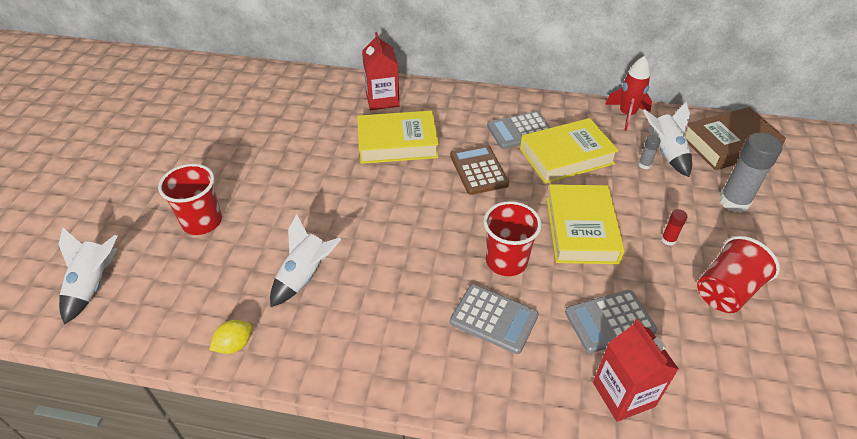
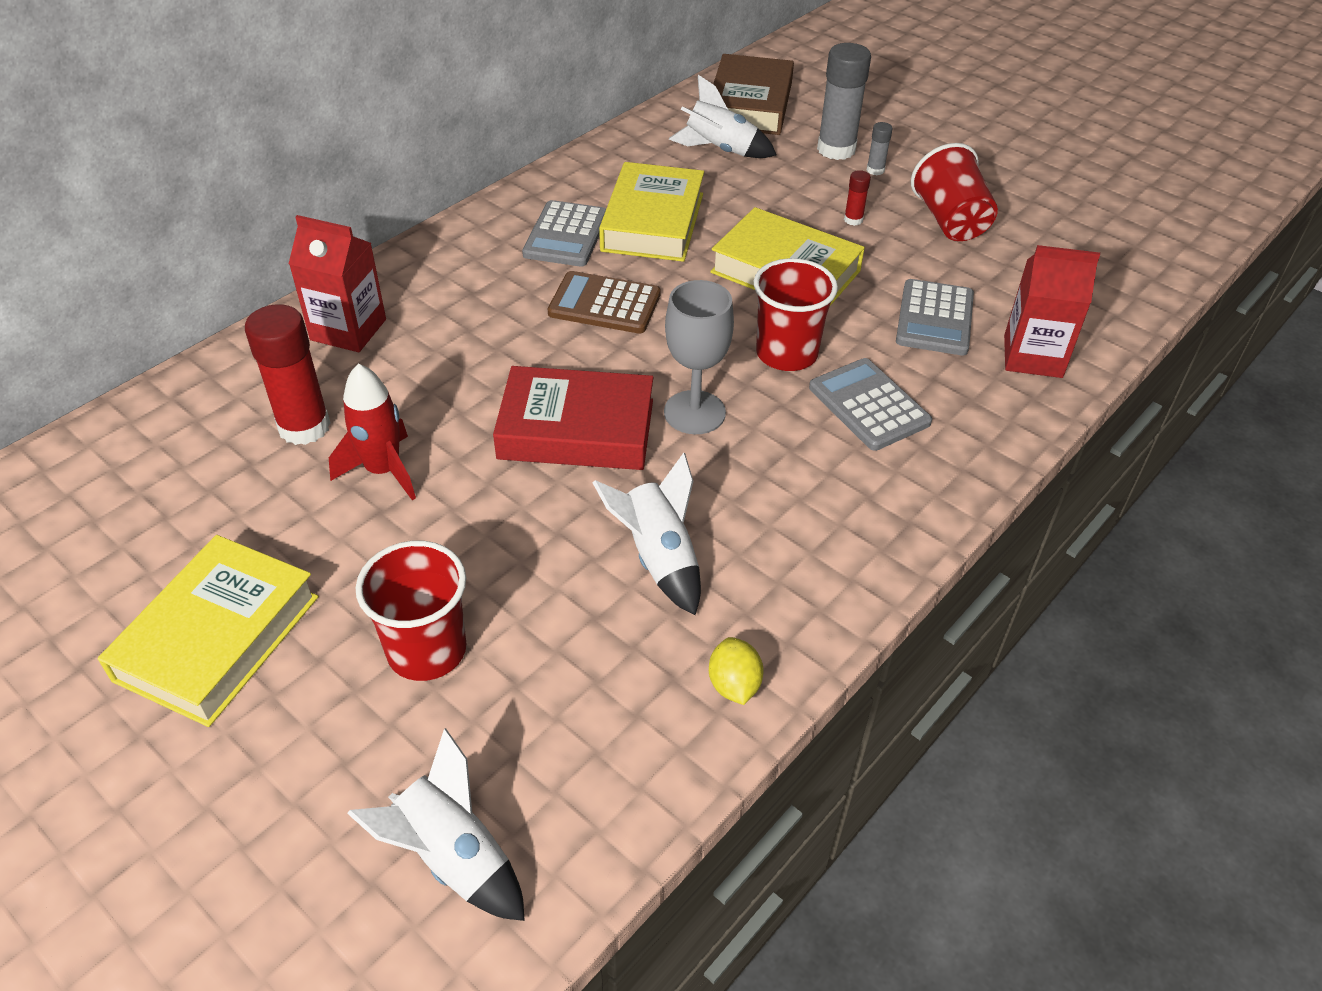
camera: 60 degrees left, 0 degrees up
(311, 119) = (304, 427): none -> red glue stick
(375, 204) = (576, 429): none -> red book
(397, 143) = (469, 355): yellow book -> yellow book (218, 638)
(423, 243) = (694, 412): none -> grey goblet
(493, 319) = (869, 405): grey calculator -> grey calculator turned 90 degrees counterclockwise
(626, 115) = (627, 142): red rocket -> red rocket (383, 471)
(644, 165) = (725, 174): grey glue stick -> grey glue stick (875, 170)

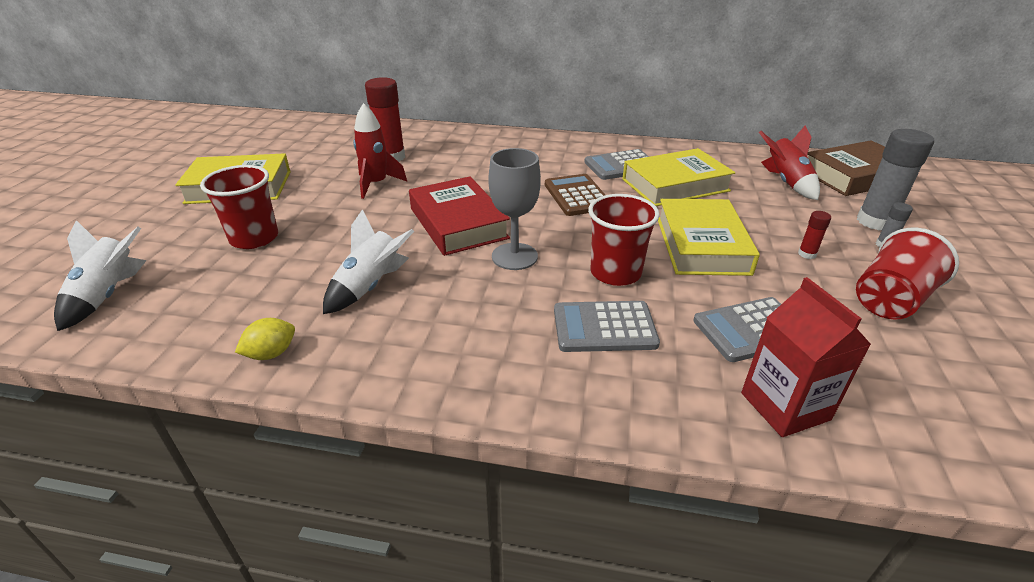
camera: 60 degrees right, 10 degrees down
(348, 330) = (470, 143): red carton -> none
(720, 150) = (786, 182): white rocket -> red rocket
(869, 405) = (604, 327): grey calculator -> grey calculator turned 120 degrees counterclockwise

